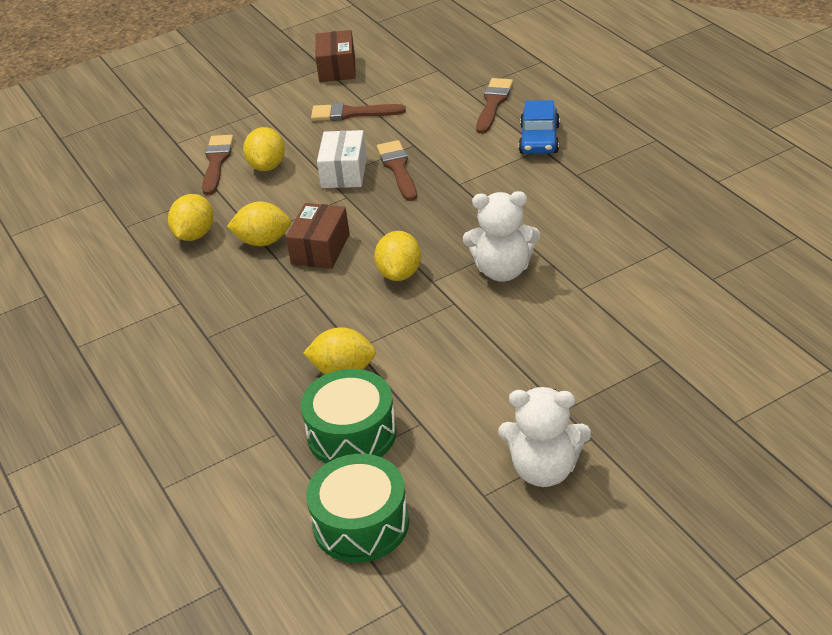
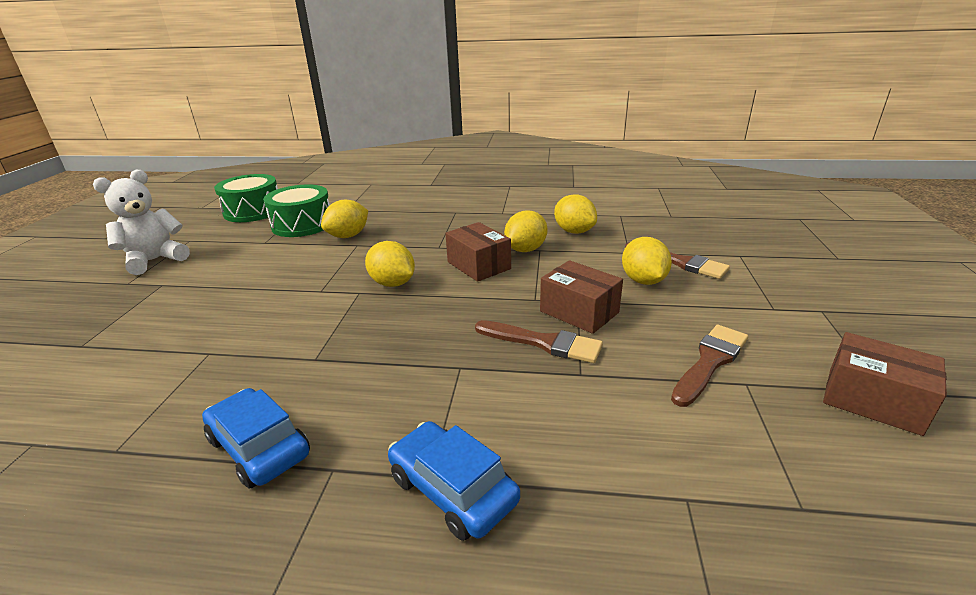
camera: 125 degrees right, 10 degrees down
(267, 166) = (643, 281): yellow lemon -> yellow lemon turned 45 degrees clockwise
(344, 172) = (579, 312): white box -> brown box
(493, 103) = (612, 505): brown brush -> none
(503, 270) = (305, 327): white teddy bear -> none
(599, 204) = (259, 447): none -> blue car

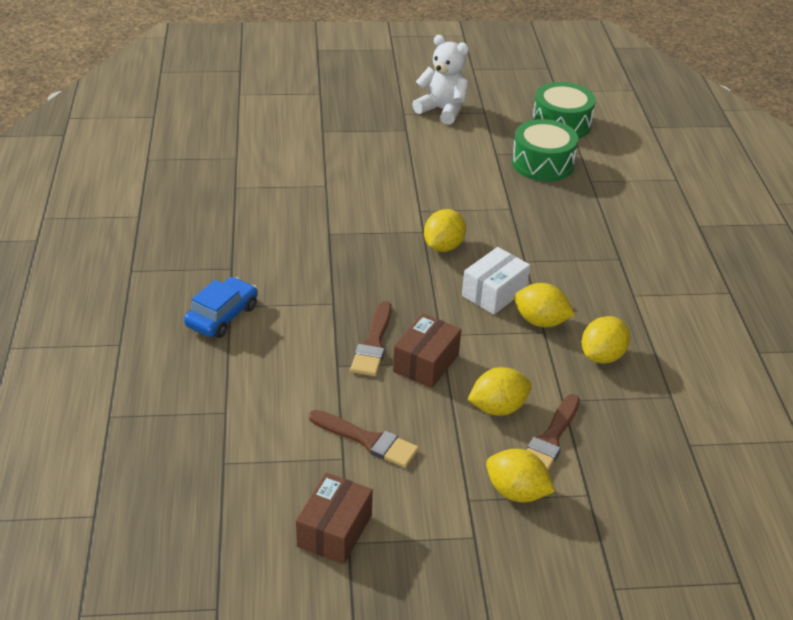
camera: 75 degrees right, 10 degrees up
(259, 447) = (244, 236): blue car -> none
(348, 236) = (527, 198): yellow lemon -> yellow lemon (516, 492)
(478, 265) = (494, 293): brown box -> white box

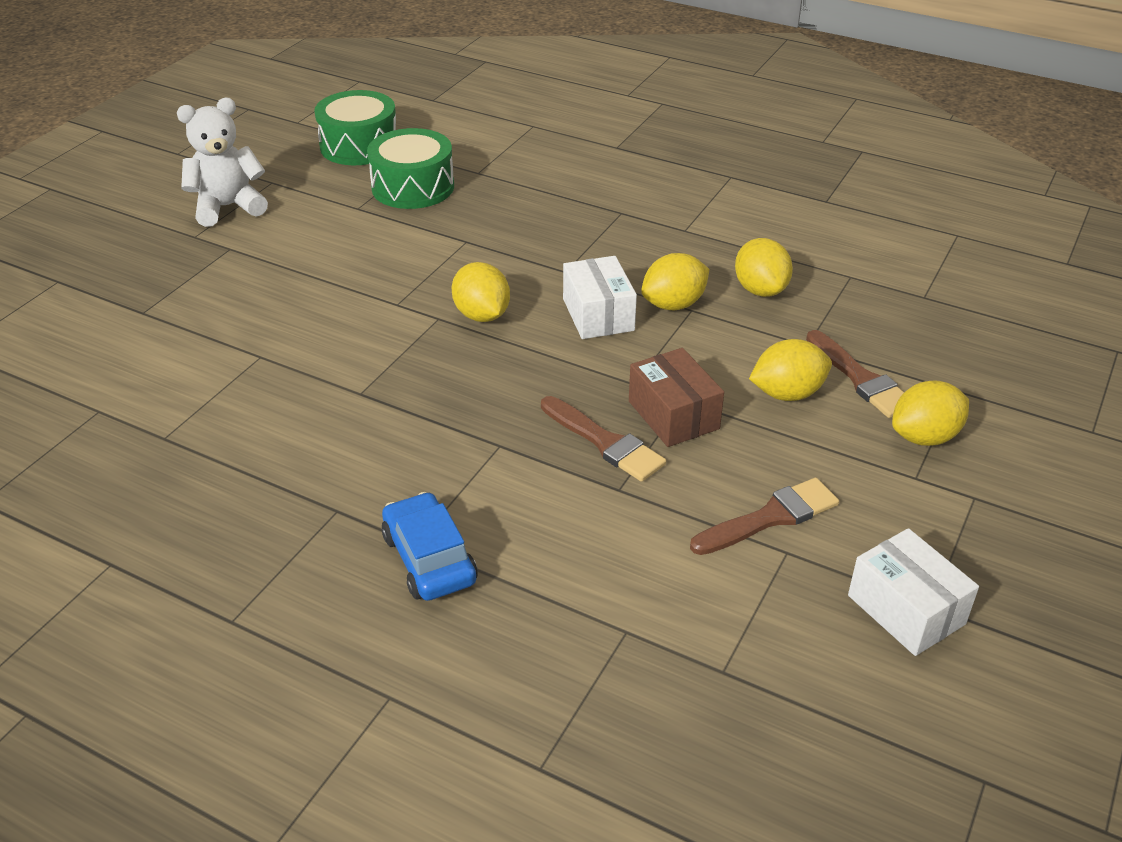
camera: 55 degrees left, 0 degrees up
(334, 531) = (906, 610): brown box -> white box
(498, 408) = (787, 393): yellow lemon -> yellow lemon turned 60 degrees clockwise

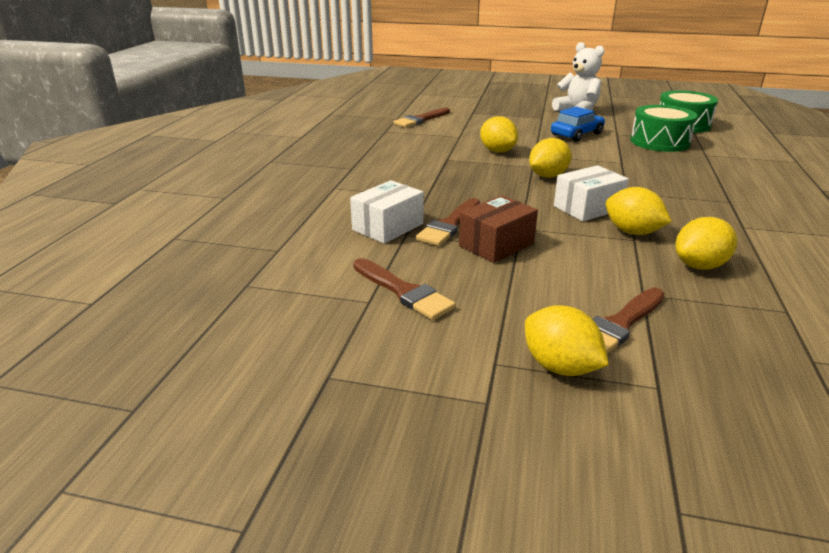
camera: 75 degrees right, 10 degrees down
(133, 381) = (421, 119): none -> brown brush
(429, 559) = (323, 192): blue car -> blue car (576, 134)
(787, 393) = (562, 288): yellow lemon -> yellow lemon (497, 151)
(906, 610) = (319, 362): white box -> white box (388, 227)

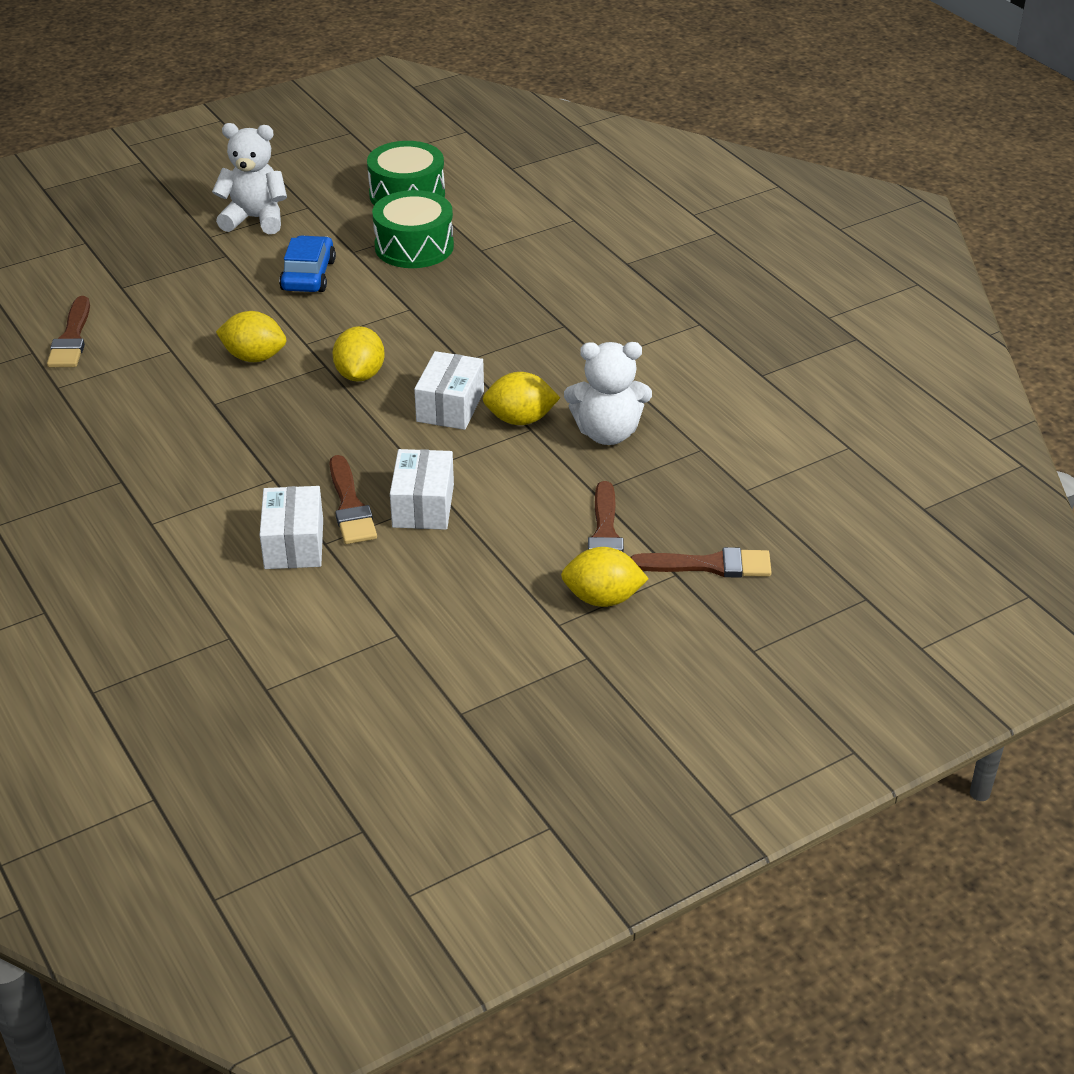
camera: 45 degrees left, 10 degrees up
(404, 291) = (412, 607): brown brush -> brown brush (709, 565)
(496, 244) = (423, 506): brown box -> white box
(699, 265) = (607, 433): yellow lemon -> white teddy bear

